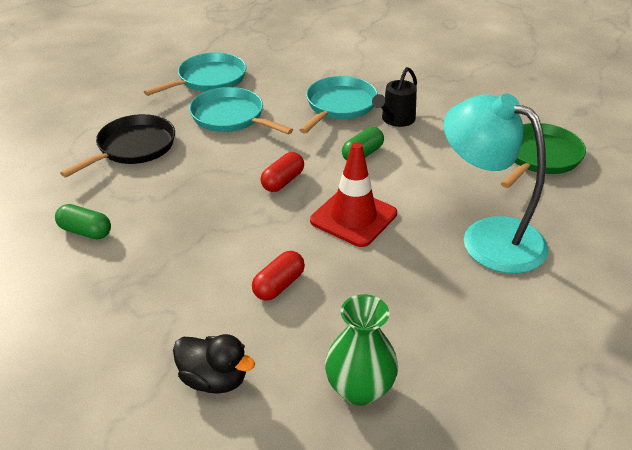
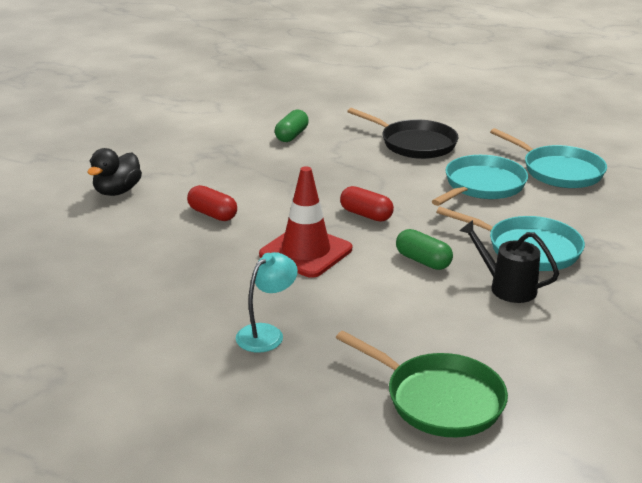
camera: 90 degrees right, 10 degrees down
(359, 389) = (84, 248): green vase -> none
(488, 237) = (266, 333): turquoise lamp -> turquoise lamp, size x0.49

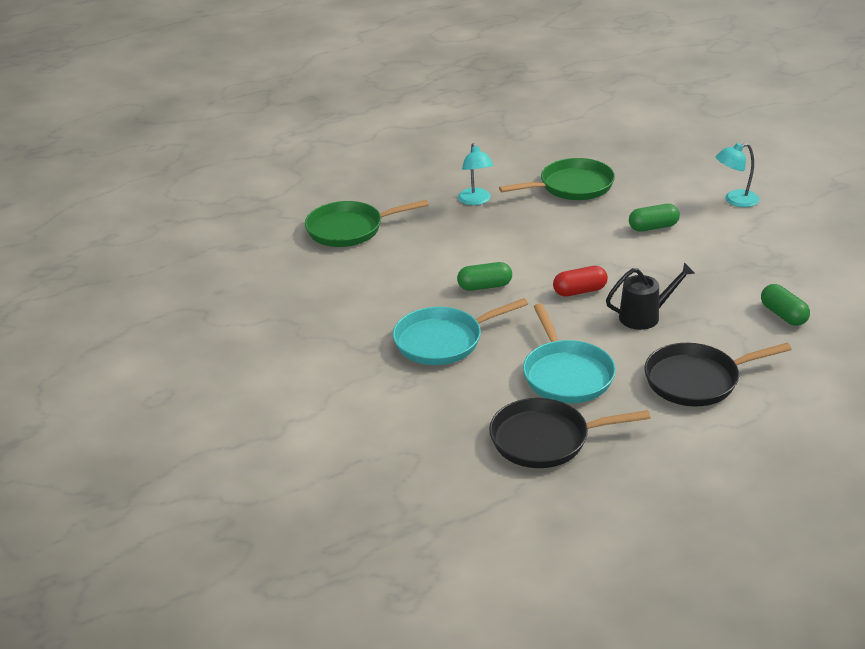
camera: 130 degrees right, 5 degrees up
(117, 191) = (735, 200): black duck -> turquoise lamp
(167, 282) = (572, 186): none -> green pan
(212, 214) = (653, 227): red capsule -> green capsule
(306, 252) = (553, 245): red traffic cone -> none
(506, 287) = (411, 304): black watering can -> black watering can (645, 316)
(559, 171) = (545, 439): turquoise pan -> black pan

